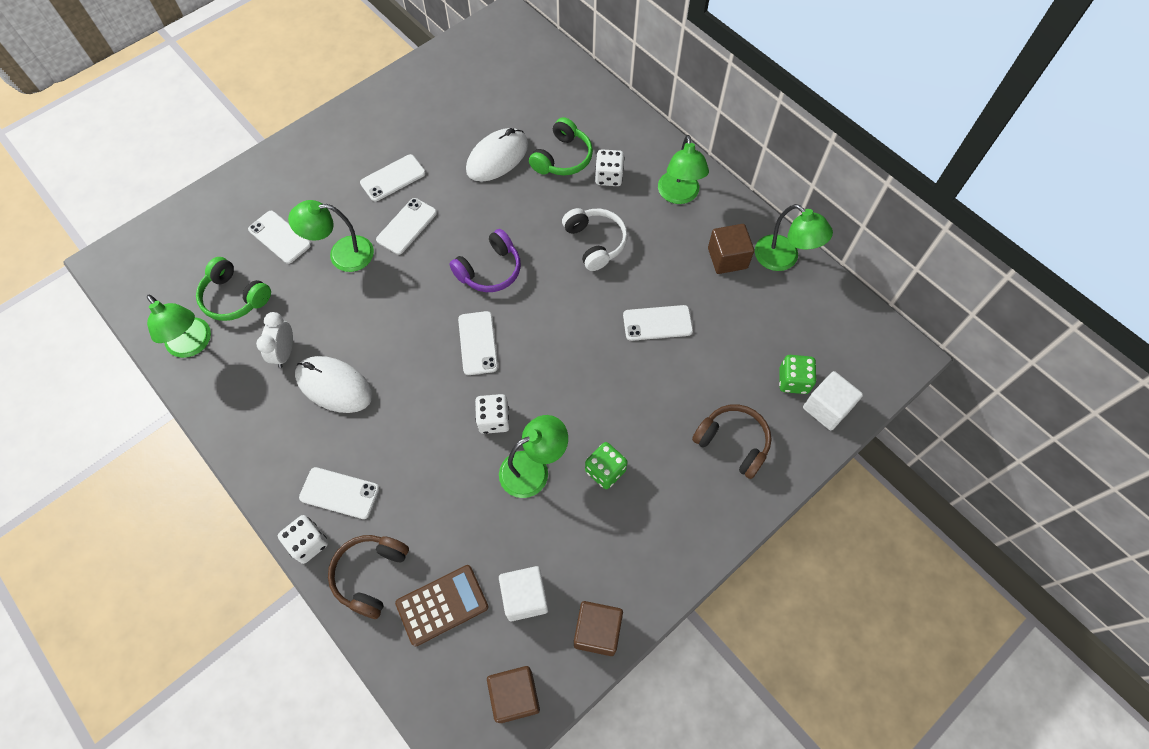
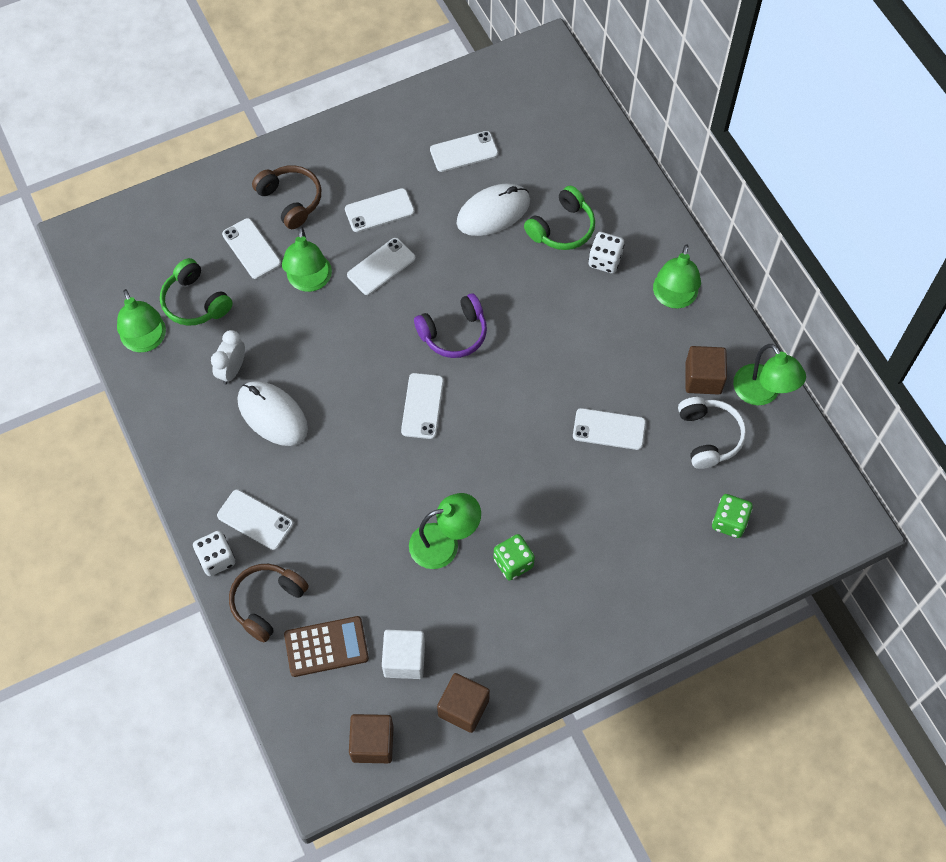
camera: 15 degrees right, 0 degrees up
(342, 254) = (309, 281): green lamp -> green lamp turned 105 degrees counterclockwise
(457, 113) = (464, 152): none -> white phone
(494, 420) = (418, 486): white dice -> none
(595, 243) = (570, 329): white headphones -> white headphones (708, 436)
(733, 443) = (647, 567): brown headphones -> brown headphones (290, 200)
(827, 408) = (754, 557): white cube -> none

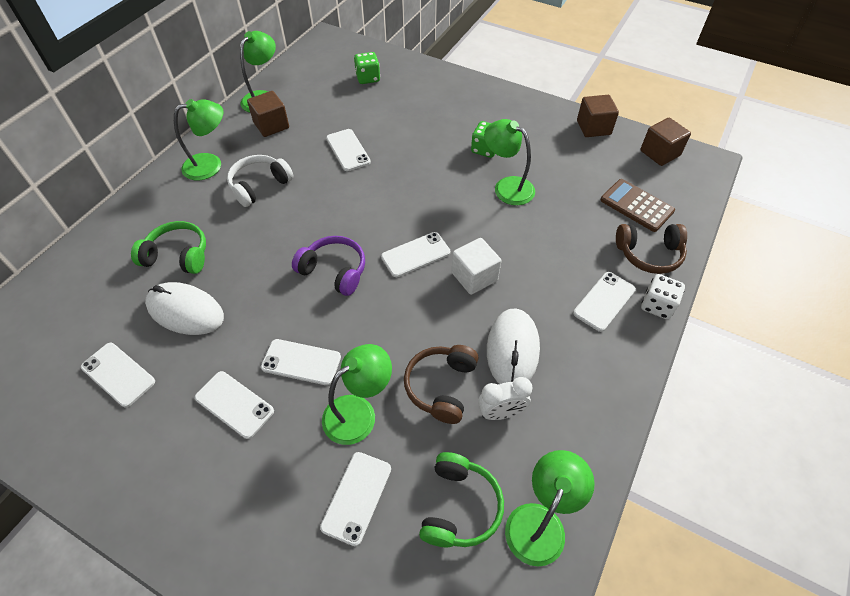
camera: 125 degrees left, 10 degrees down
(255, 520) = (604, 301): white phone -> white phone turned 45 degrees clockwise
(290, 200) = (269, 502): brown headphones -> brown headphones (441, 387)
(404, 660) = (599, 165): white cube -> white cube (474, 277)
(605, 260) = (197, 215): white dice -> none
(708, 436) = (315, 107): white headphones -> white headphones (259, 186)

